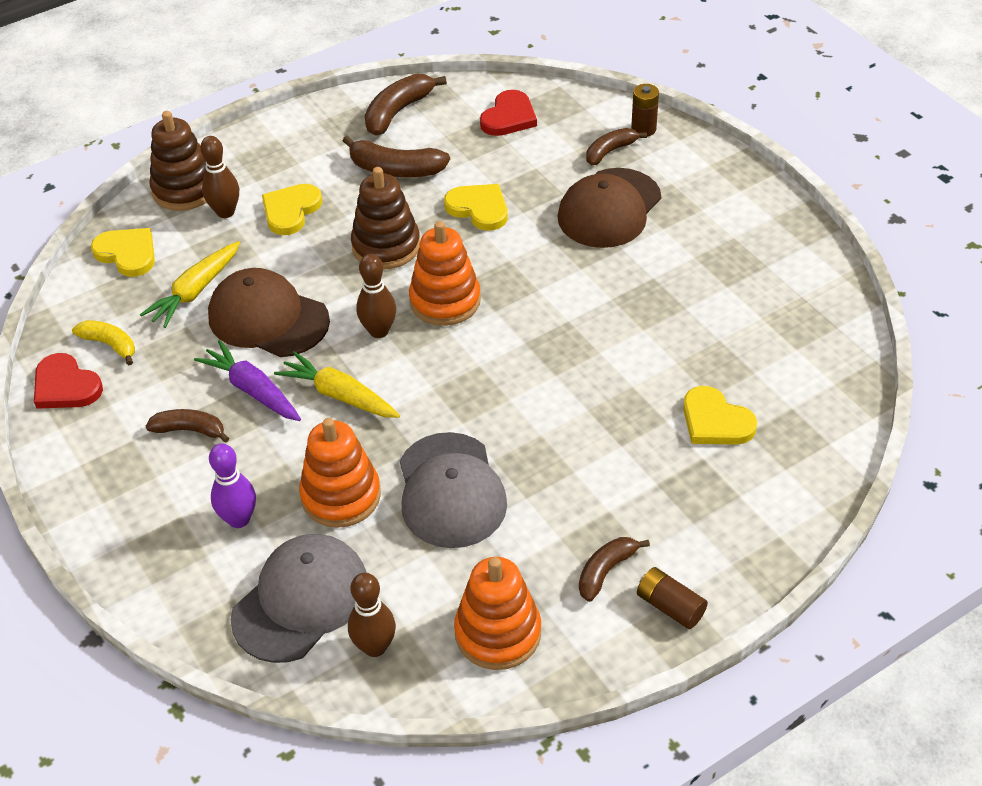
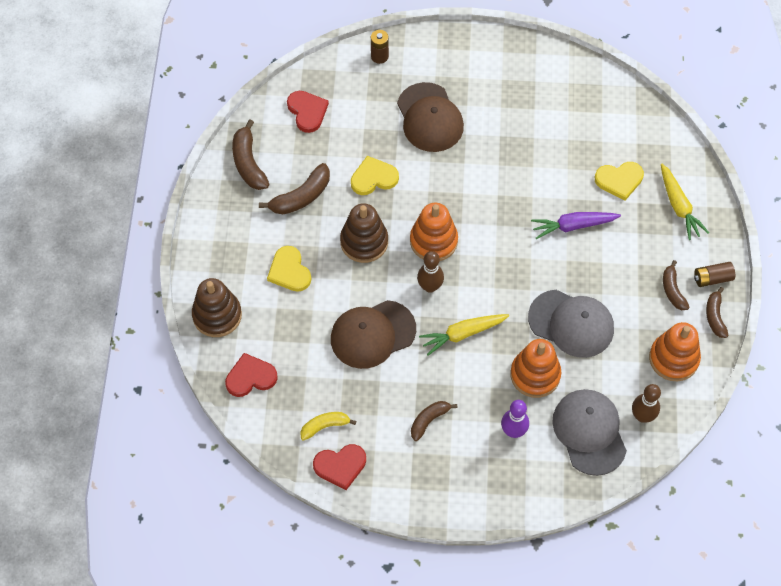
camera: 55 degrees left, 15 degrees up
(127, 254) = (250, 377): yellow heart -> red heart
(195, 291) = (317, 359): yellow carrot -> yellow carrot (678, 206)
(225, 212) = (259, 305): brown bowling pin -> none
(252, 390) = (423, 373): purple carrot -> purple carrot (573, 226)
(610, 151) = (383, 84): brown banana -> brown banana (715, 316)

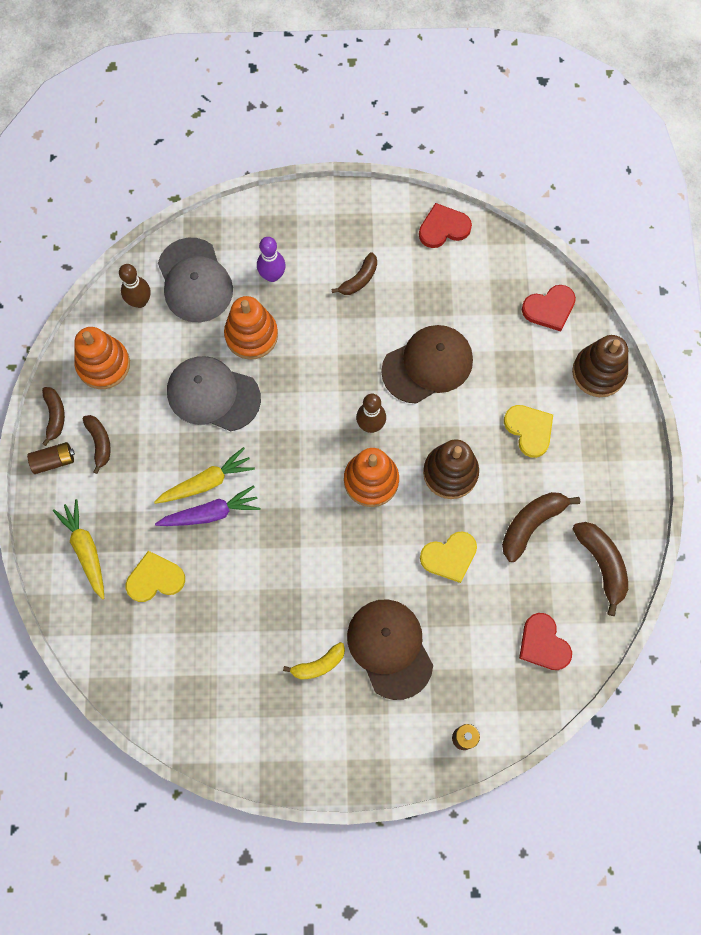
camera: 175 degrees right, 10 degrees up
(325, 426) = (464, 265): yellow banana -> yellow banana (318, 665)
(463, 334) = (330, 373): yellow carrot -> yellow carrot (206, 482)

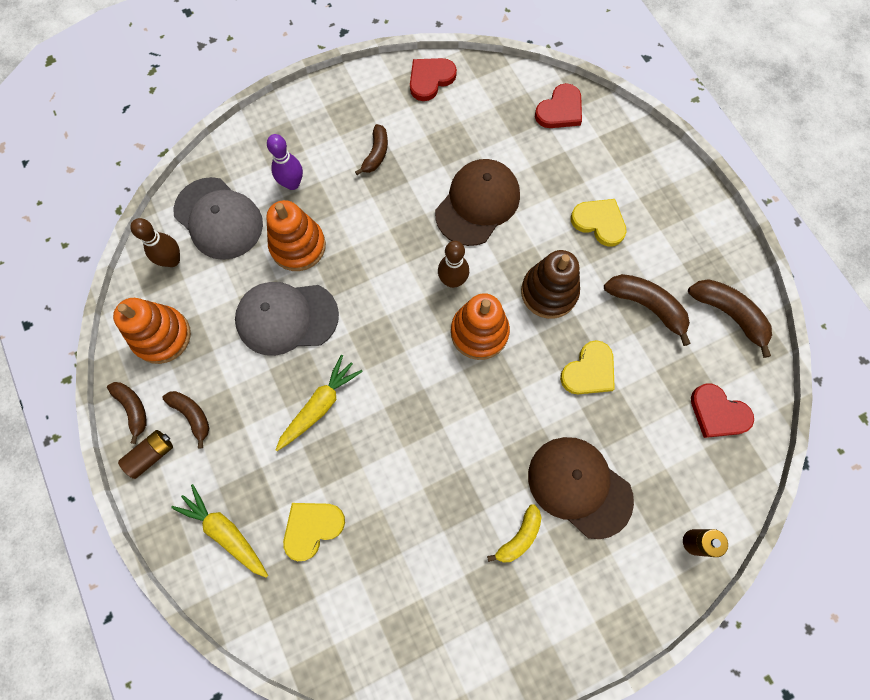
camera: 25 degrees left, 0 degrees up
(210, 513) = (338, 435): purple carrot -> none
(531, 524) = (647, 306): brown banana -> brown banana turned 105 degrees clockwise
(598, 372) = (632, 146): brown stacking toy -> none

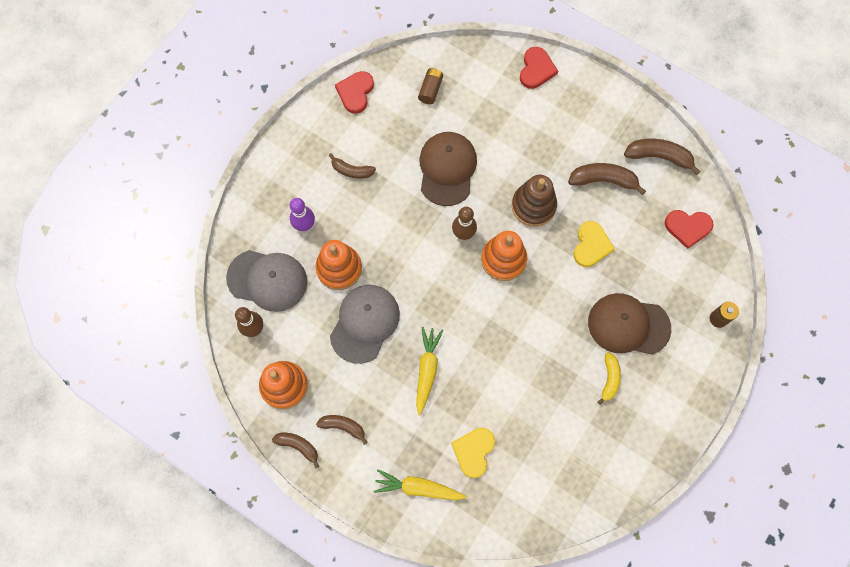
camera: 30 degrees left, 0 degrees up
(151, 455) = (333, 469): brown battery -> brown battery (430, 90)
(287, 318) = (365, 323): grey cap -> grey cap turned 150 degrees clockwise
(376, 154) = (351, 170): brown banana -> brown banana turned 120 degrees clockwise
(560, 110) = (463, 68): red heart -> red heart (536, 69)
(599, 222) = (538, 138): yellow heart -> none

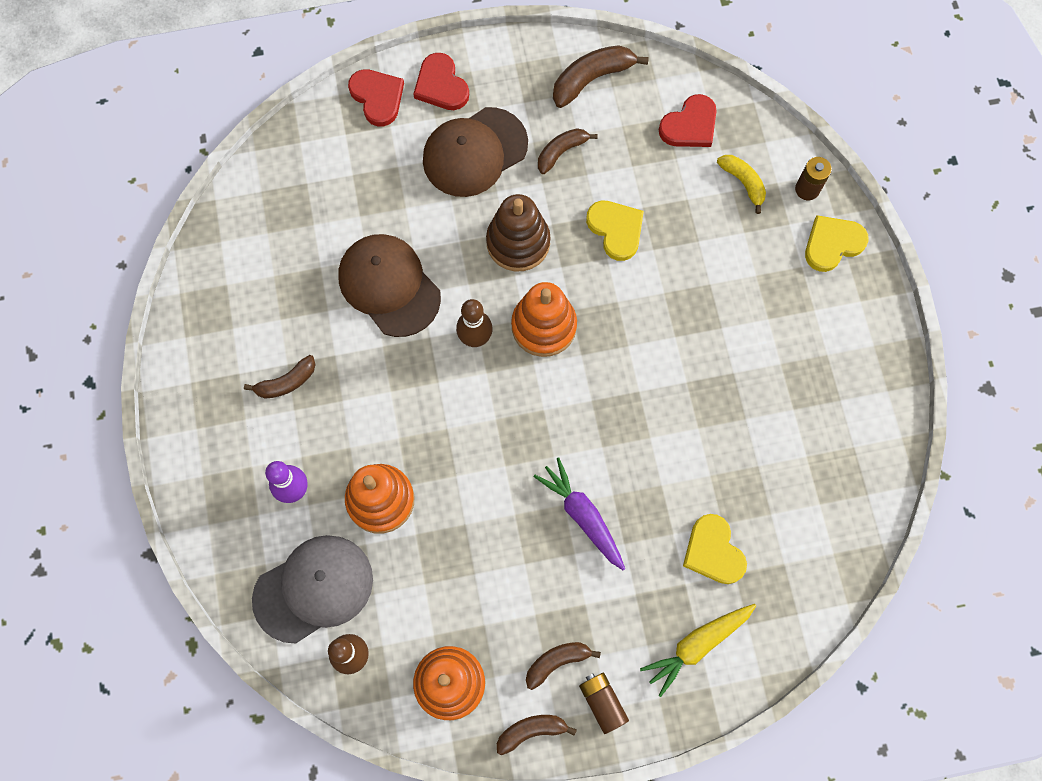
camera: 45 degrees left, 0 degrees up
(355, 92) = (203, 294): red heart -> red heart (441, 85)
(365, 323) = (468, 531): grey cap -> none
(427, 370) = (582, 516): yellow carrot -> purple carrot
(430, 90) = (285, 218): brown battery -> brown battery (602, 702)
(603, 180) = (561, 152): brown banana -> brown banana, size x0.65
(609, 379) = (768, 347): yellow banana -> yellow banana (743, 183)
(628, 325) = (731, 276): brown cap -> brown cap (474, 152)
(702, 360) = (832, 244): none -> yellow heart

